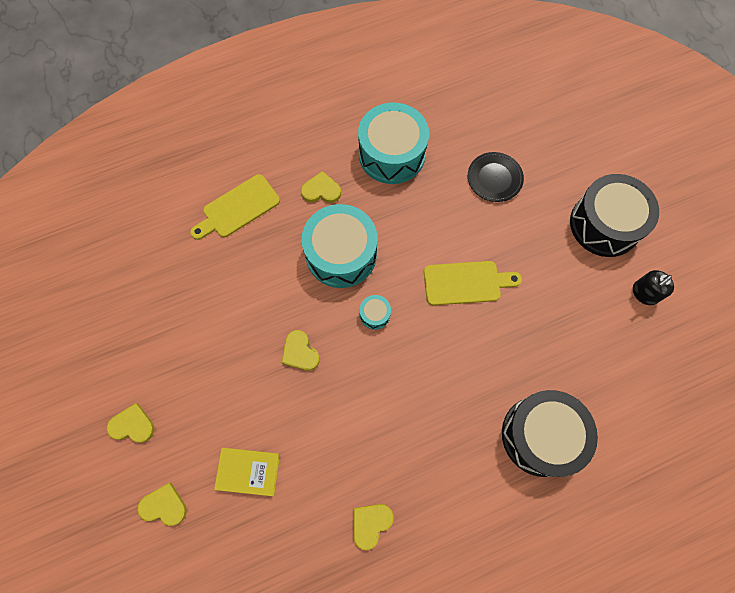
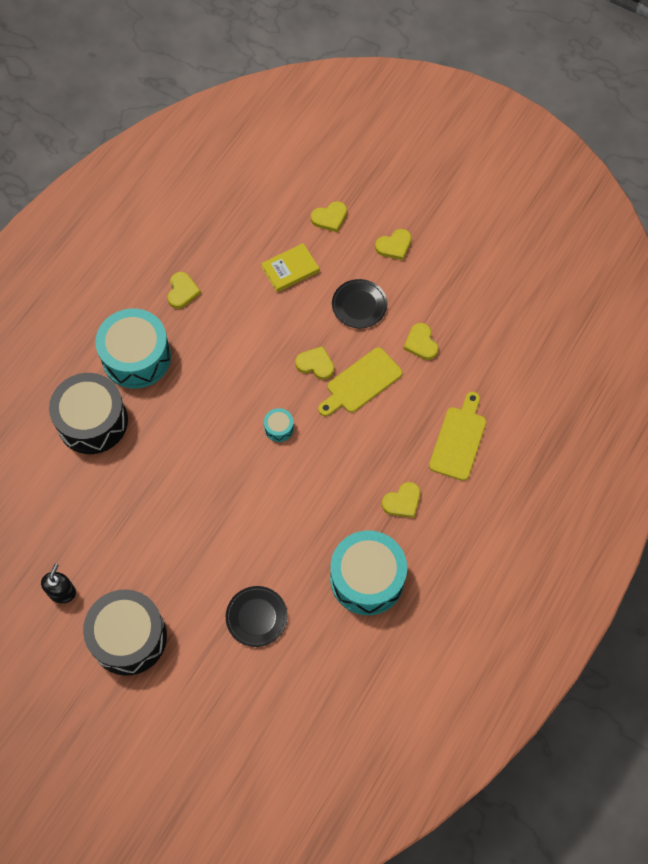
camera: 145 degrees right, 5 degrees down
(195, 309) = (421, 343): none -> yellow heart
(216, 384) = (359, 305): none -> black plate
(341, 254) = (342, 458): turquoise drum -> turquoise drum (136, 357)
(466, 283) = (221, 501): yellow cutting board -> yellow cutting board (361, 383)

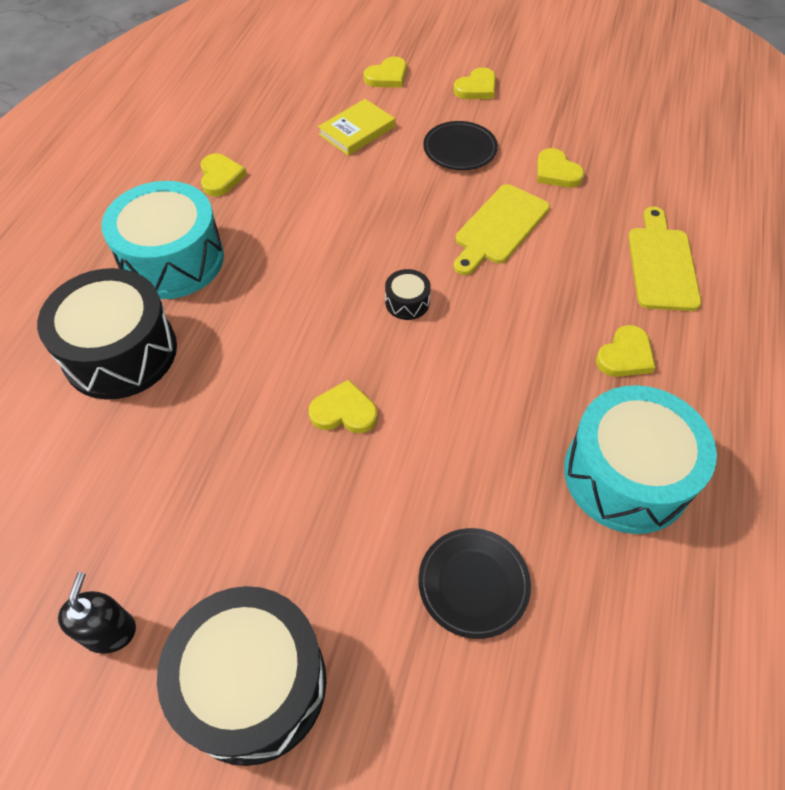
camera: 15 degrees left, 10 degrees down
(279, 428) = (407, 302): turquoise drum -> black drum
(315, 364) = (429, 219): yellow heart -> yellow heart (344, 411)

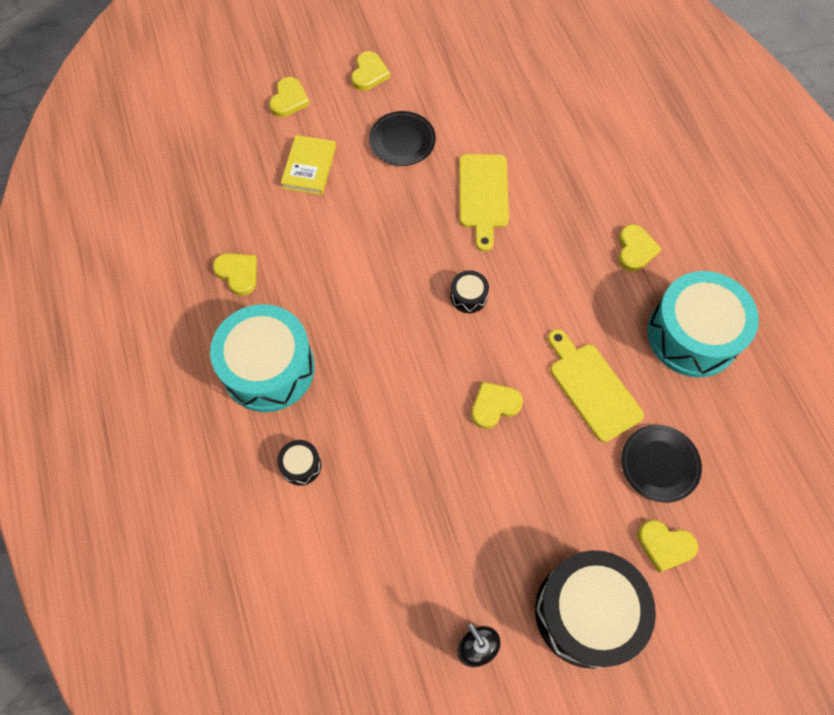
camera: 35 degrees left, 10 degrees up
(120, 352) = (301, 465): black drum -> black drum, size x0.42
(556, 172) = (486, 123): yellow heart -> yellow heart (665, 545)
(661, 264) = (609, 163): yellow cutting board -> yellow cutting board (592, 387)

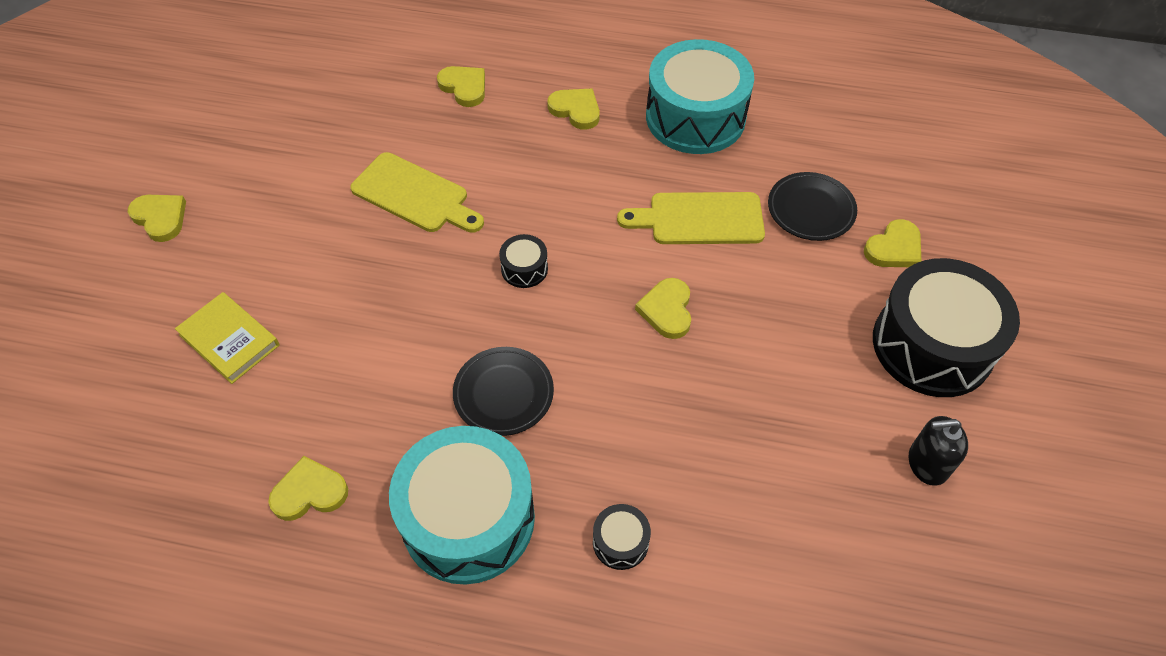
camera: 60 degrees left, 10 degrees down
(289, 100) = (113, 315): yellow heart -> yellow heart (464, 87)
(402, 141) = (281, 232): black plate -> black plate (503, 393)

